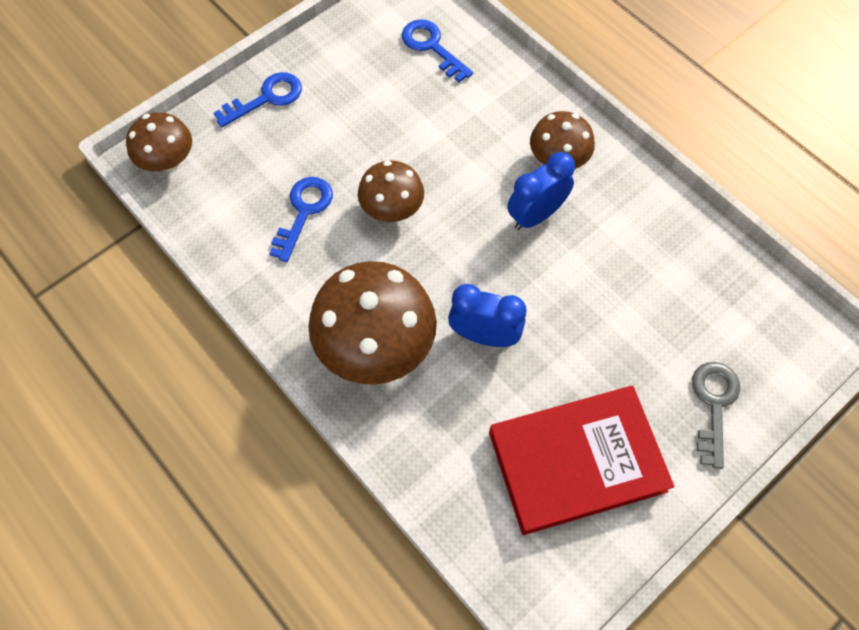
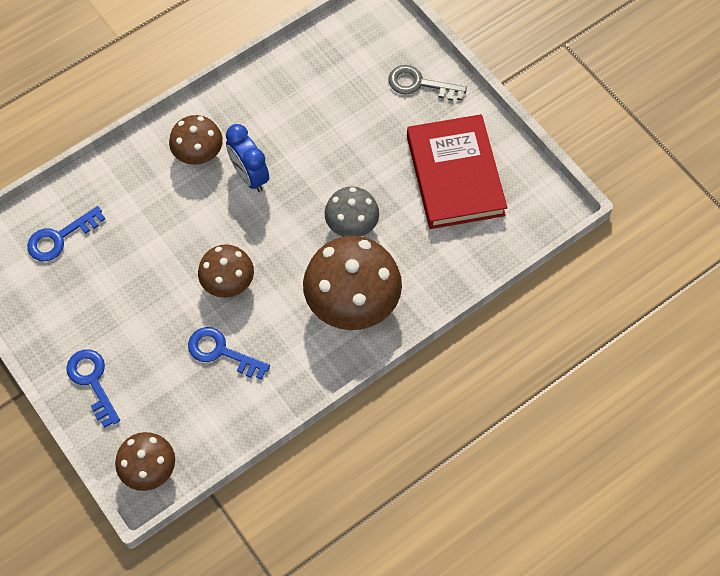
camera: 85 degrees left, 0 degrees up
(484, 335) = (352, 224): blue clock -> grey mushroom

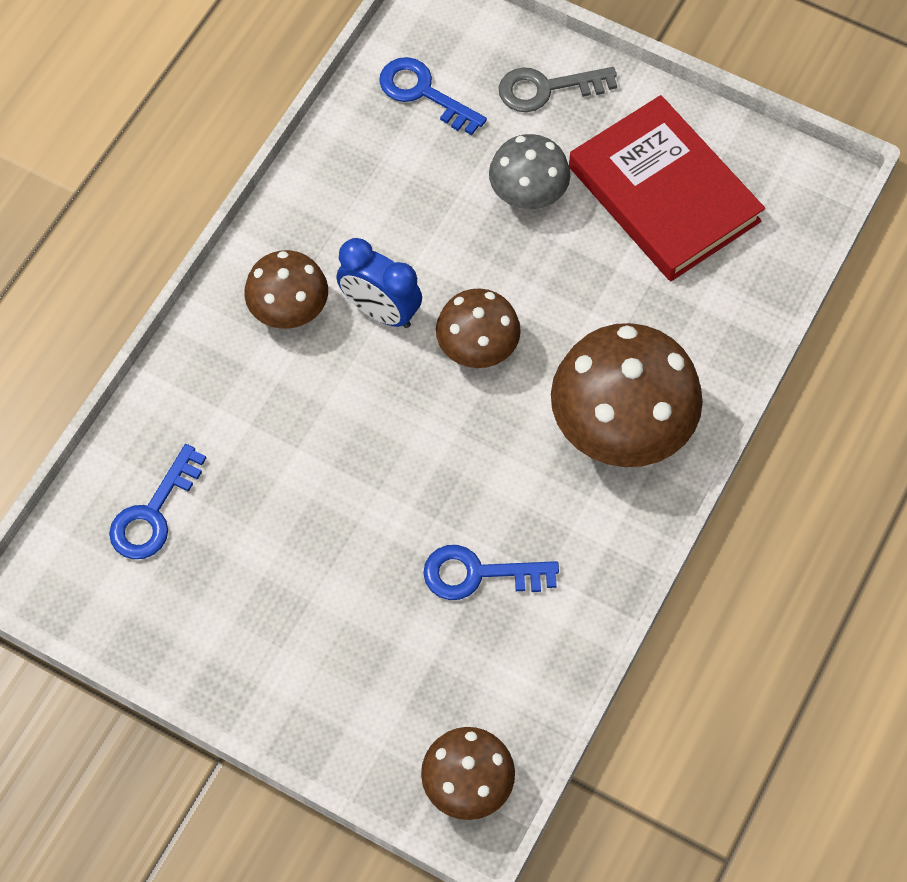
camera: 25 degrees left, 0 degrees up
(92, 381) = (317, 697): blue key -> blue key (423, 93)
(228, 282) = (433, 472): brown mushroom -> brown mushroom (477, 347)
(352, 224) = (561, 319): grey mushroom -> grey mushroom (528, 193)

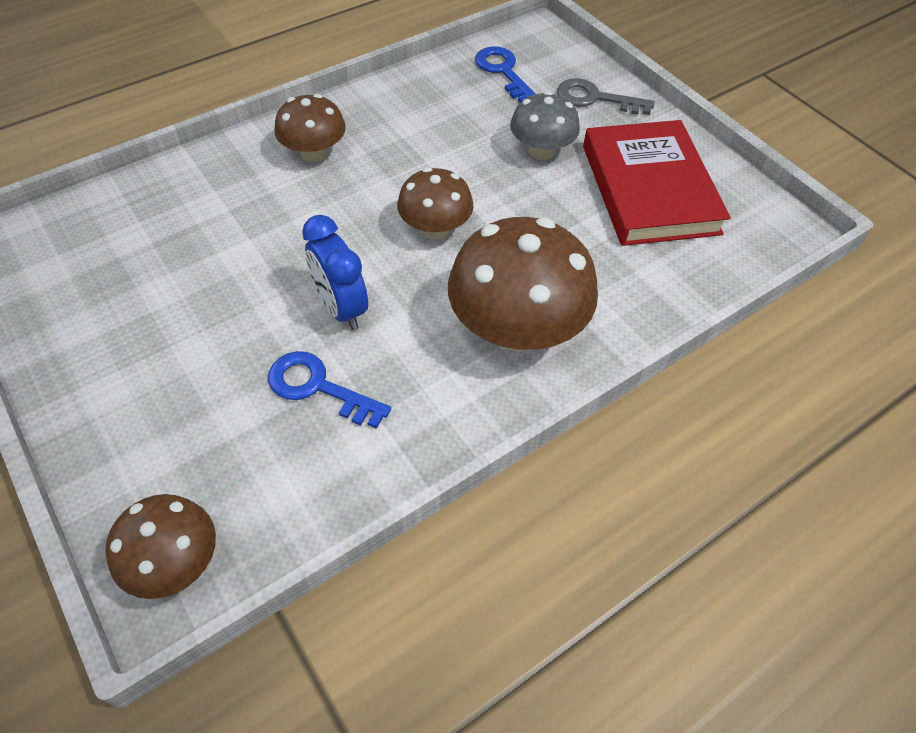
camera: 25 degrees right, 10 degrees down
(153, 513) = (110, 235): blue key -> none
(380, 311) = (378, 179): blue clock -> blue clock (341, 308)

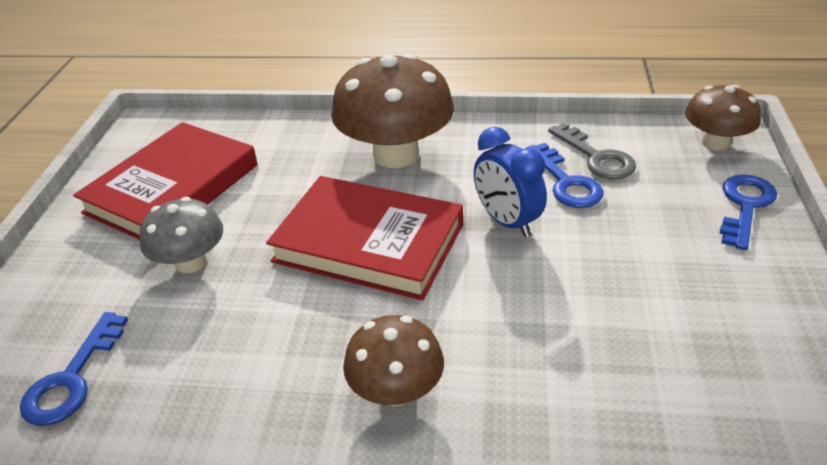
camera: 135 degrees left, 15 degrees down
(115, 457) = (745, 206): none -> blue key
(341, 308) = (507, 222): blue clock -> blue clock turned 135 degrees clockwise
(435, 228) = (368, 243): brown mushroom -> red book
(595, 98) = (60, 286): grey key -> grey key (596, 157)

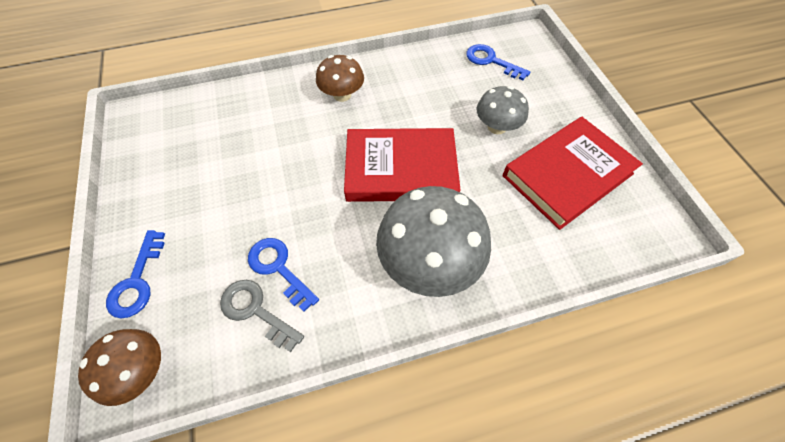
camera: 155 degrees right, 20 degrees up
(72, 379) = (491, 61): blue key -> blue key turned 45 degrees counterclockwise
(172, 188) = (567, 175): red book -> red book turned 45 degrees clockwise
(396, 154) = (429, 261): brown mushroom -> grey mushroom
(507, 222) = (316, 213): blue clock -> none

